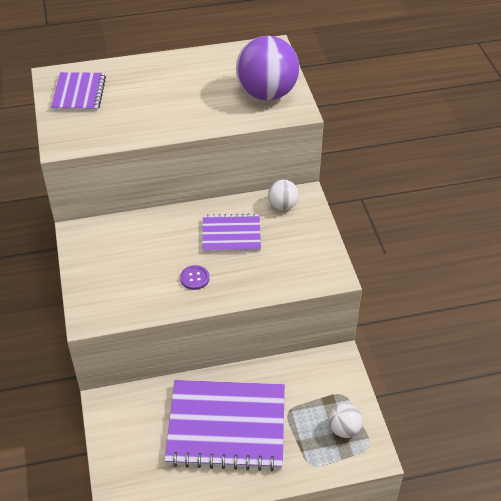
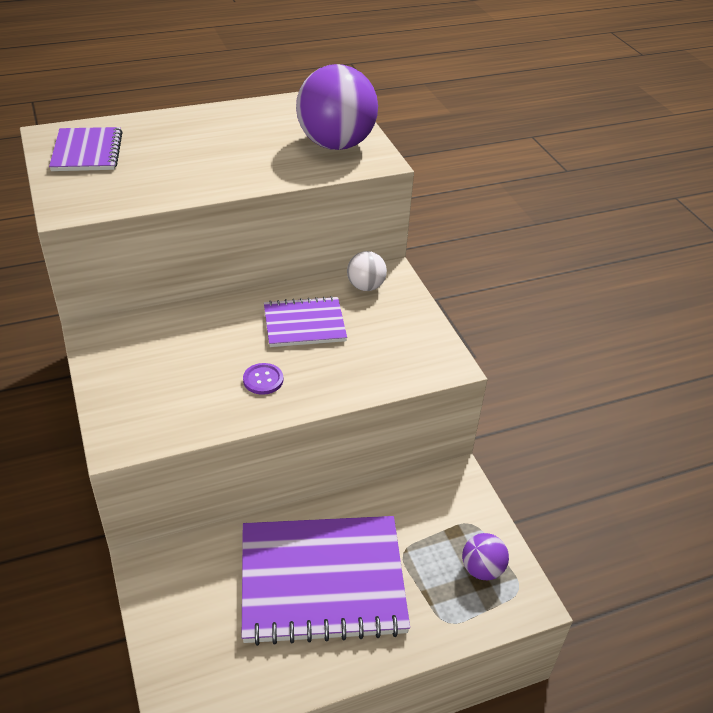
camera: 10 degrees left, 5 degrees down
(344, 429) = (482, 569): white ball -> purple ball

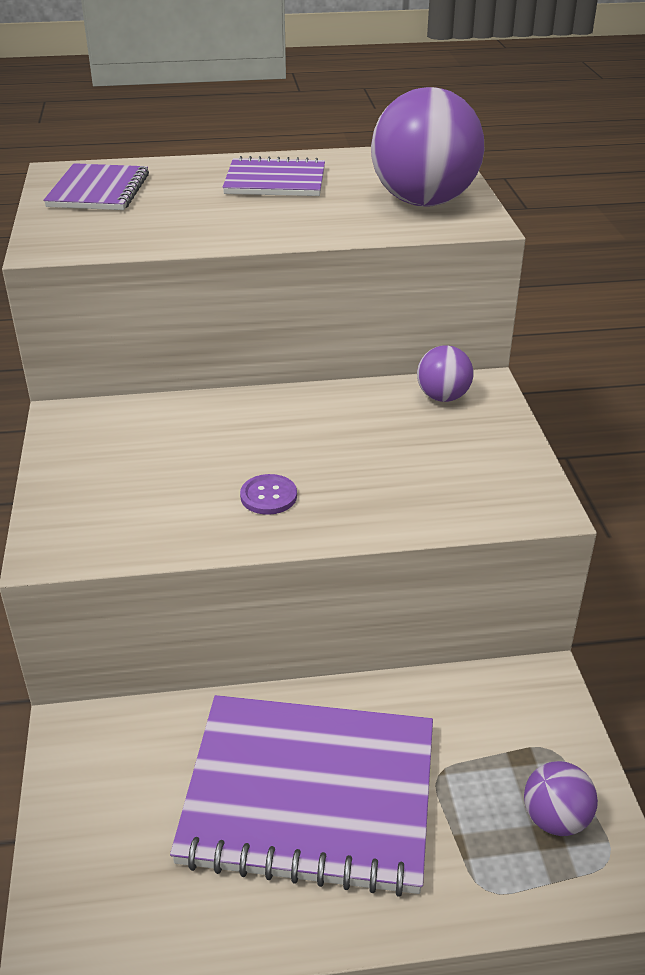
camera: 15 degrees right, 5 degrees down
(304, 324) = (345, 434): purple notebook -> purple notebook (275, 181)
(365, 286) = (443, 397): white ball -> purple ball

